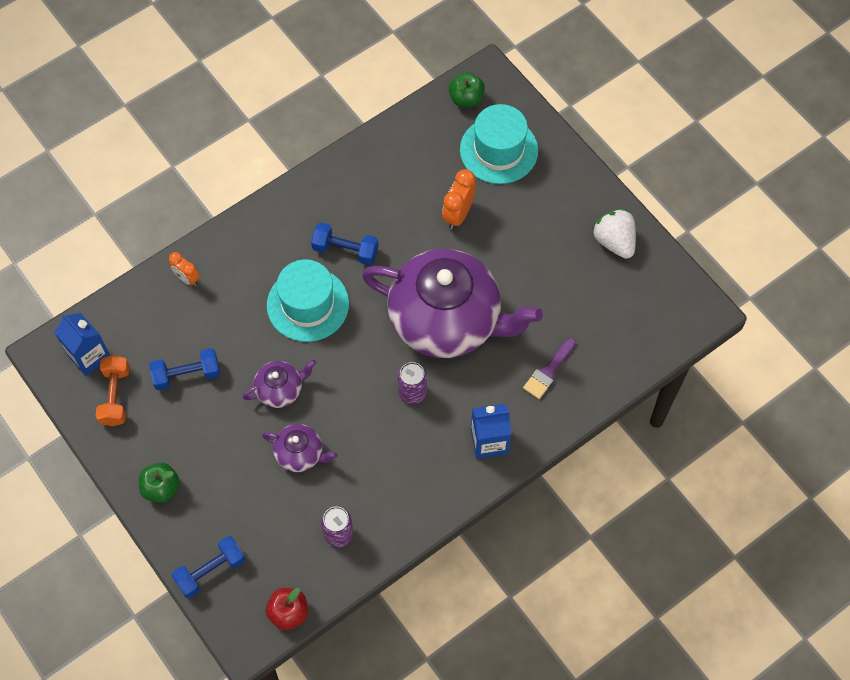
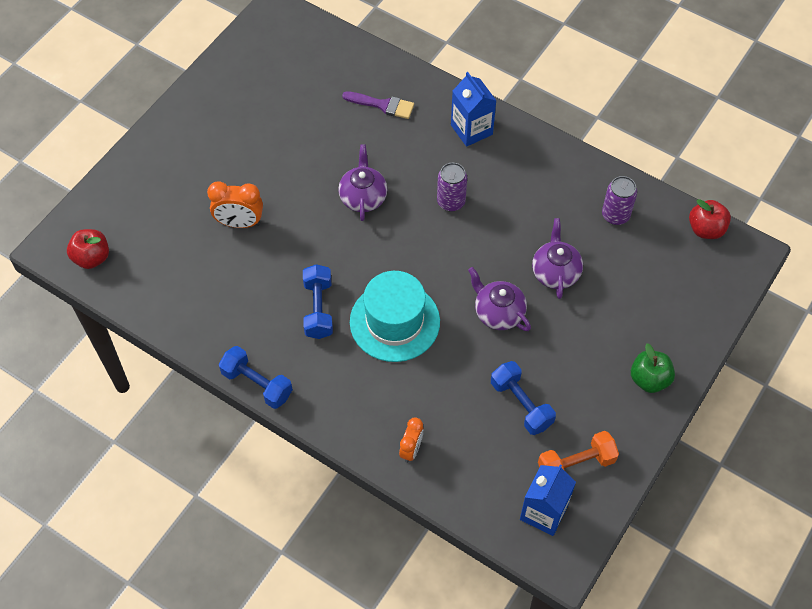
camera: 110 degrees left, 5 degrees down
(210, 571) = (704, 305): blue dumbbell -> blue dumbbell (257, 384)
(447, 320) = (363, 197): purple teapot -> purple teapot, size x0.42
(466, 99) = (92, 258): green apple -> red apple
(498, 150) = (149, 210): turquoise hat -> none
(614, 241) = (225, 90): white strawberry -> none

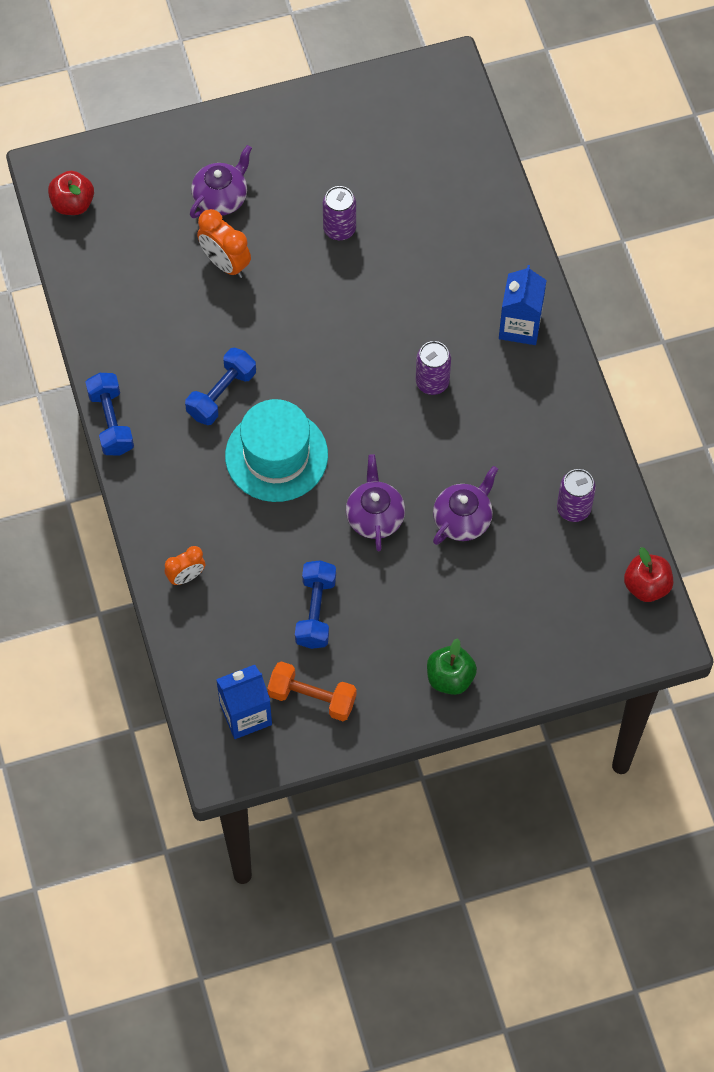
camera: 40 degrees right, 5 degrees up
(297, 150) = (339, 229): none -> purple can
(363, 197) = (356, 319): purple teapot -> purple teapot (221, 198)
(383, 105) = (459, 241): purple brush -> none

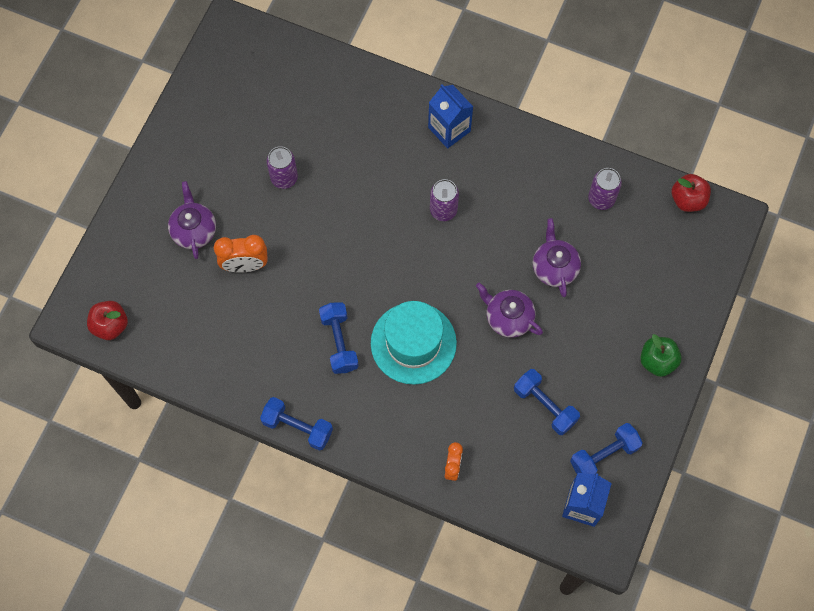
camera: 50 degrees left, 5 degrees up
(312, 698) = (604, 455): orange dumbbell -> blue dumbbell

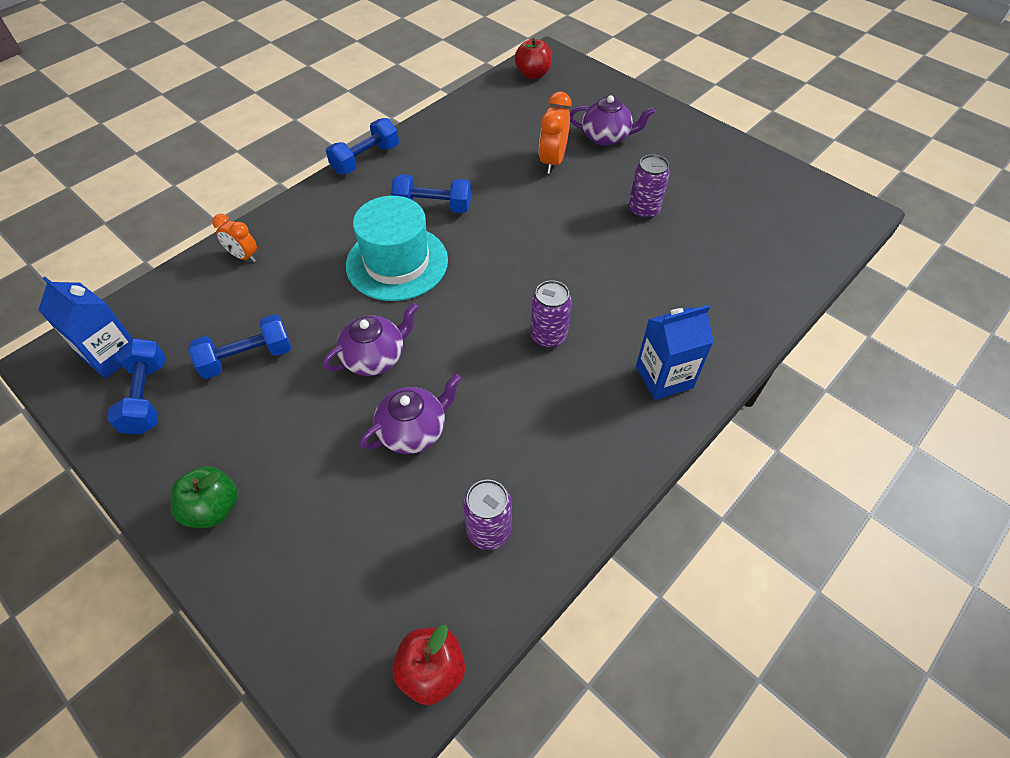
camera: 110 degrees right, 15 degrees down
(554, 267) = (414, 430): purple teapot -> purple teapot turned 45 degrees counterclockwise

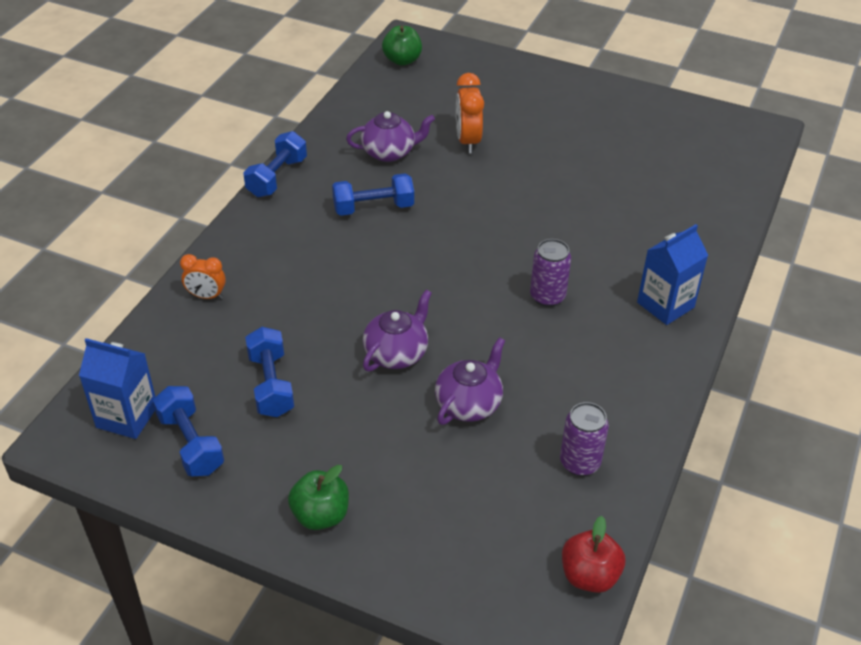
camera: 20 degrees left, 10 degrees down
(247, 358) = (271, 385): blue dumbbell -> blue dumbbell turned 60 degrees counterclockwise
(397, 262) = (368, 266): turquoise hat -> none
(533, 74) = (402, 60): red apple -> green apple
(606, 137) = (507, 108): purple teapot -> purple teapot (389, 152)
(643, 210) = (577, 168): purple can -> none

